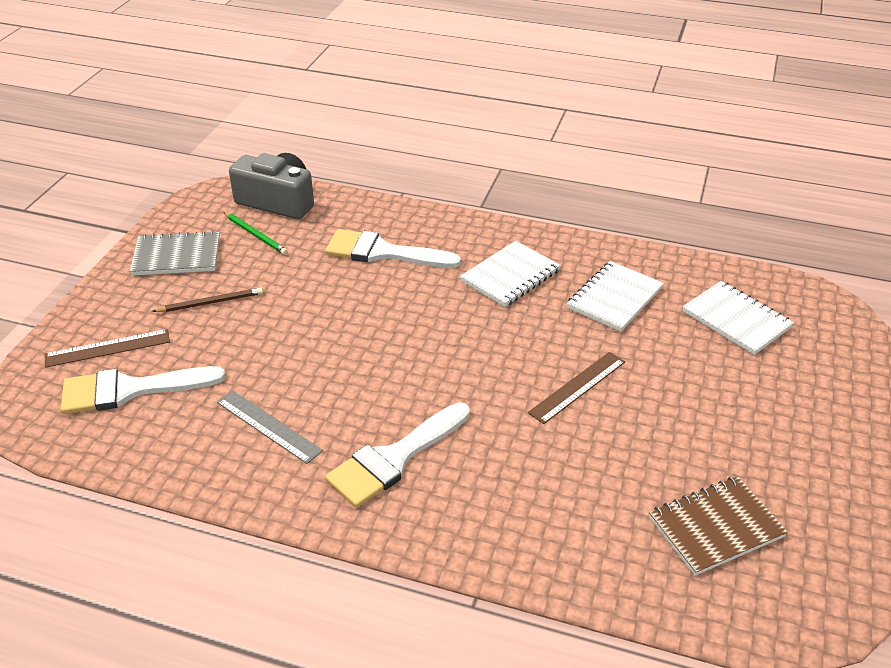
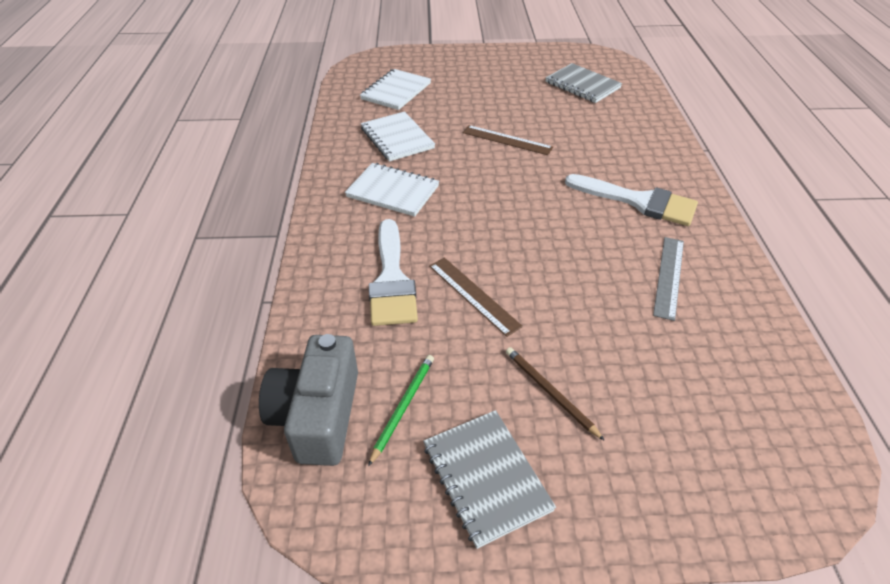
camera: 110 degrees left, 5 degrees up
(107, 348) = (684, 456): brown ruler -> brown ruler (473, 295)
(131, 390) = (716, 397): white brush -> none
(614, 298) = (397, 138): white notebook -> white notebook turned 45 degrees clockwise
(715, 527) = (582, 85): brown notebook -> grey notebook

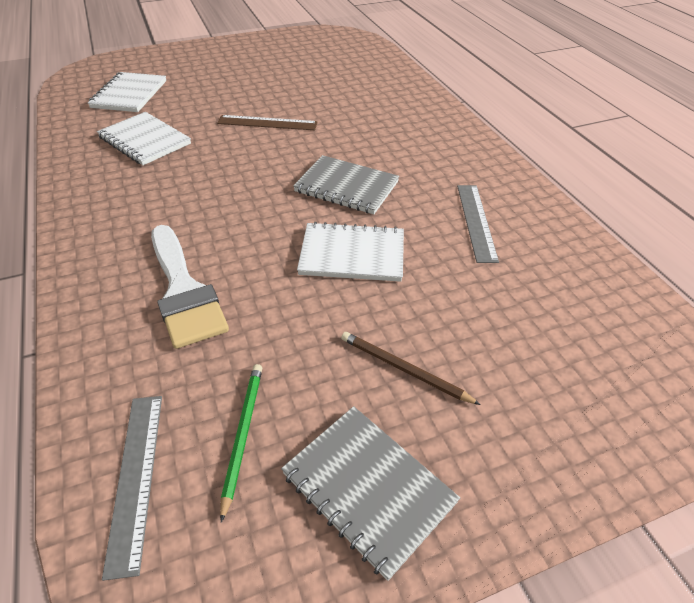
camera: 20 degrees left, 0 degrees up
(318, 415) = (135, 477): grey camera -> grey ruler
(393, 191) = (156, 196): white notebook -> white notebook (352, 254)
(473, 295) = (284, 286): brown ruler -> none
(582, 85) = (326, 61): grey notebook -> grey notebook (346, 187)
(638, 201) = (420, 157): white brush -> none

